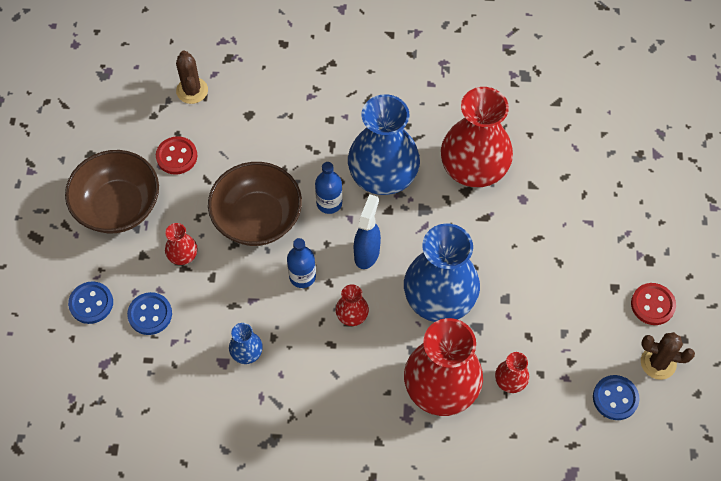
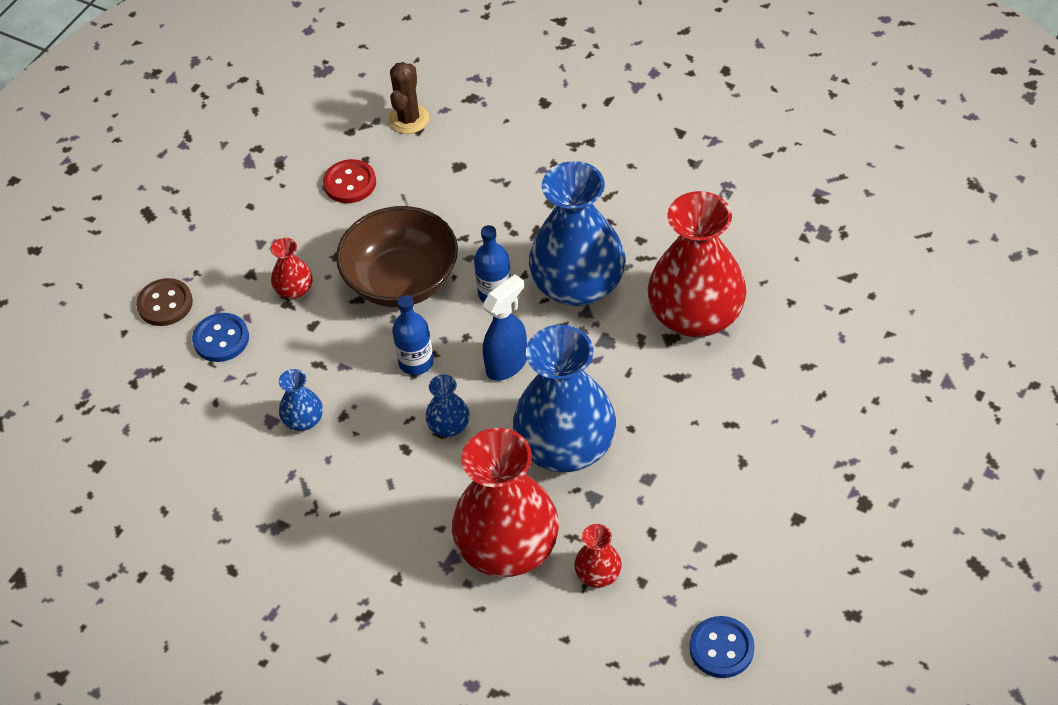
camera: 30 degrees right, 10 degrees down
(91, 303) = (165, 304): blue button -> brown button
(118, 206) = (254, 213): brown bowl -> none
(352, 315) = (449, 426): red vase -> blue vase
(652, 305) = (837, 558): red button -> none
(658, 363) = (803, 629): brown cactus -> none

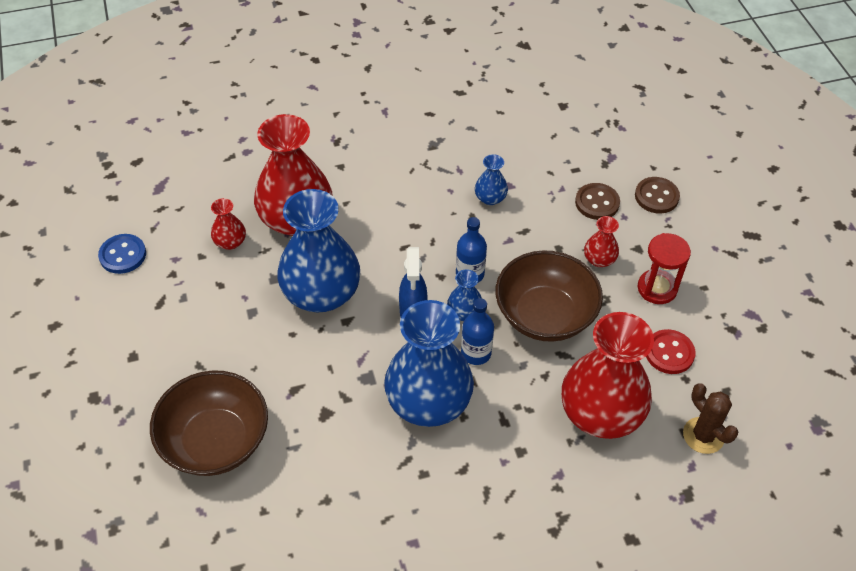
camera: 130 degrees right, 0 degrees up
(221, 339) = (597, 203): blue button -> brown button
(286, 232) = (657, 288): none -> red hourglass
(449, 426) = (405, 254): blue vase -> blue vase (464, 312)
(695, 316) = (323, 444): red vase -> red vase (600, 413)
(783, 383) = (215, 441): none -> brown bowl

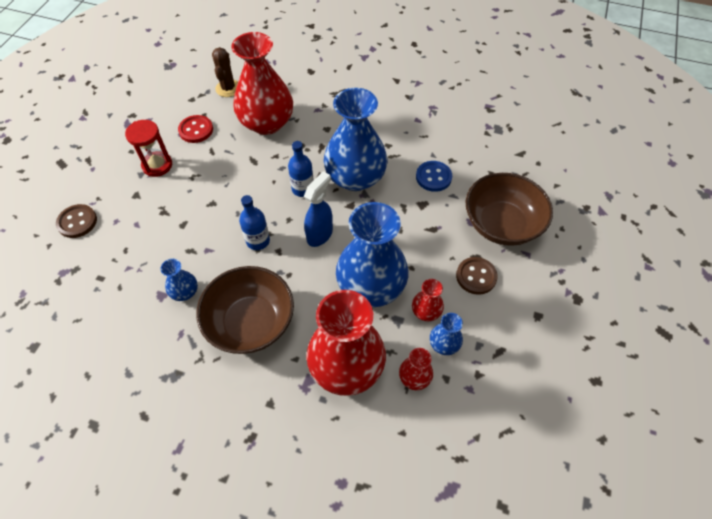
camera: 145 degrees left, 5 degrees up
(123, 255) = (515, 422): blue button -> blue button (433, 177)
(464, 312) = (286, 217): blue vase -> blue vase (444, 344)
(545, 315) = (239, 187): brown bowl -> brown bowl (251, 322)
(597, 203) = (119, 241): brown button -> brown button (476, 276)
(599, 259) = (167, 202): red vase -> red vase (426, 311)

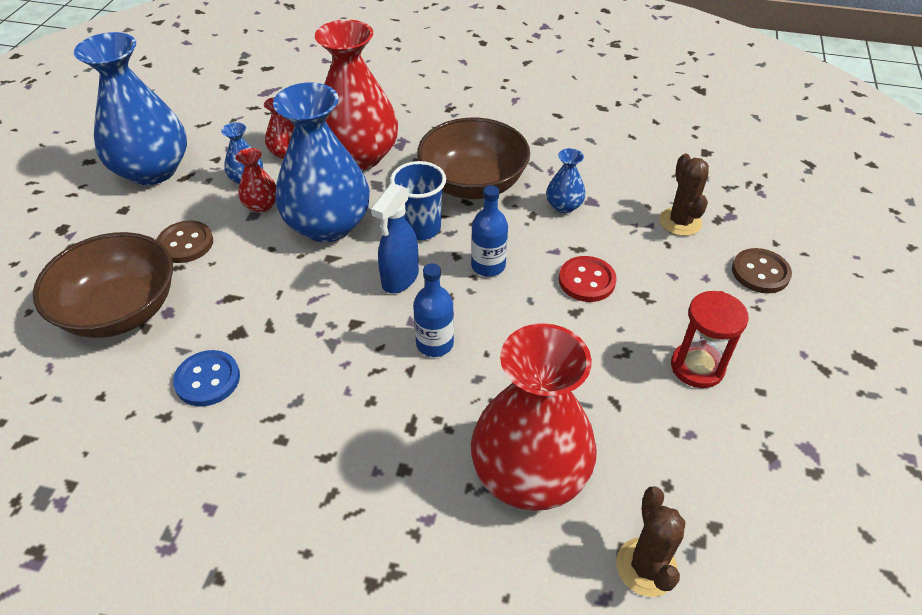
camera: 175 degrees right, 10 degrees down
(104, 269) = (680, 222): none -> brown cactus
(196, 130) = (665, 445): red button -> red button (587, 281)
(300, 277) = (420, 228): none -> blue cup
(355, 177) = (346, 369): blue vase -> blue vase (152, 170)

